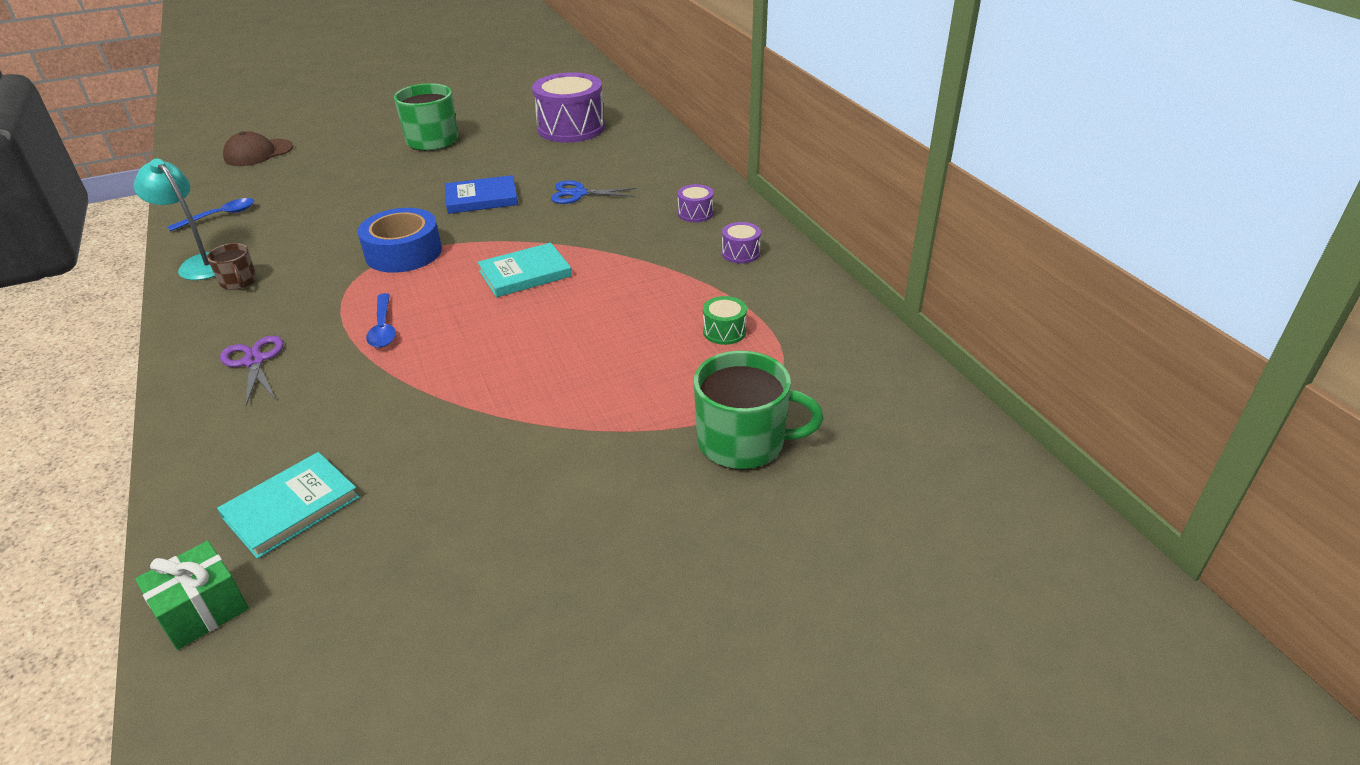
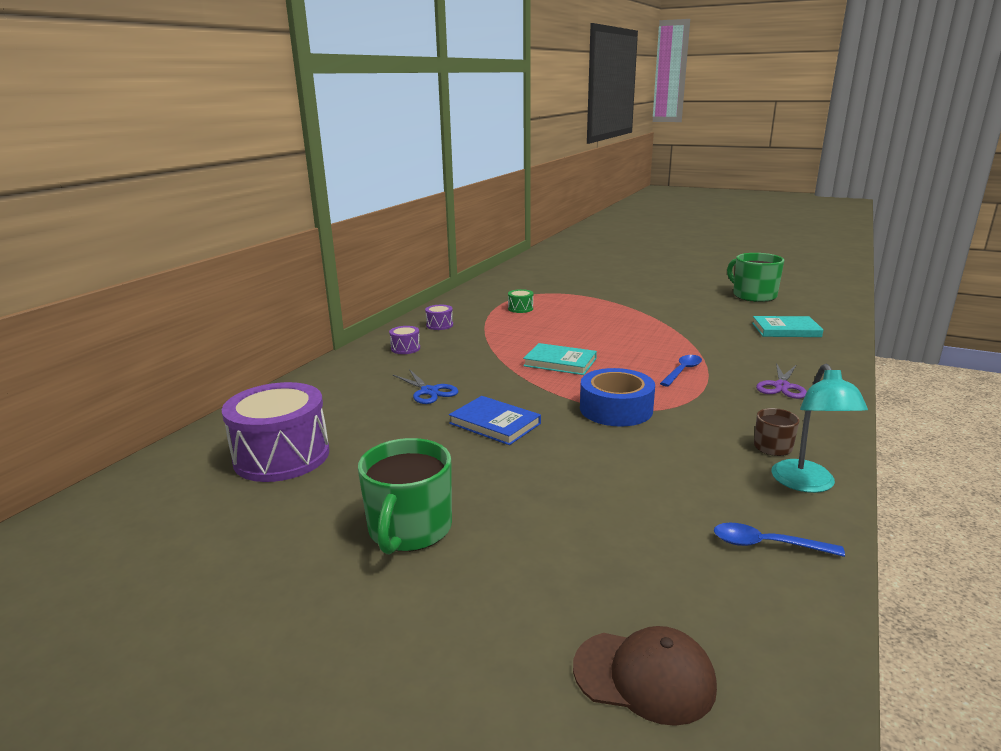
camera: 130 degrees left, 15 degrees down
(202, 610) = (836, 320): green gift -> none
(743, 442) = (582, 289): green mug -> green mug (753, 296)

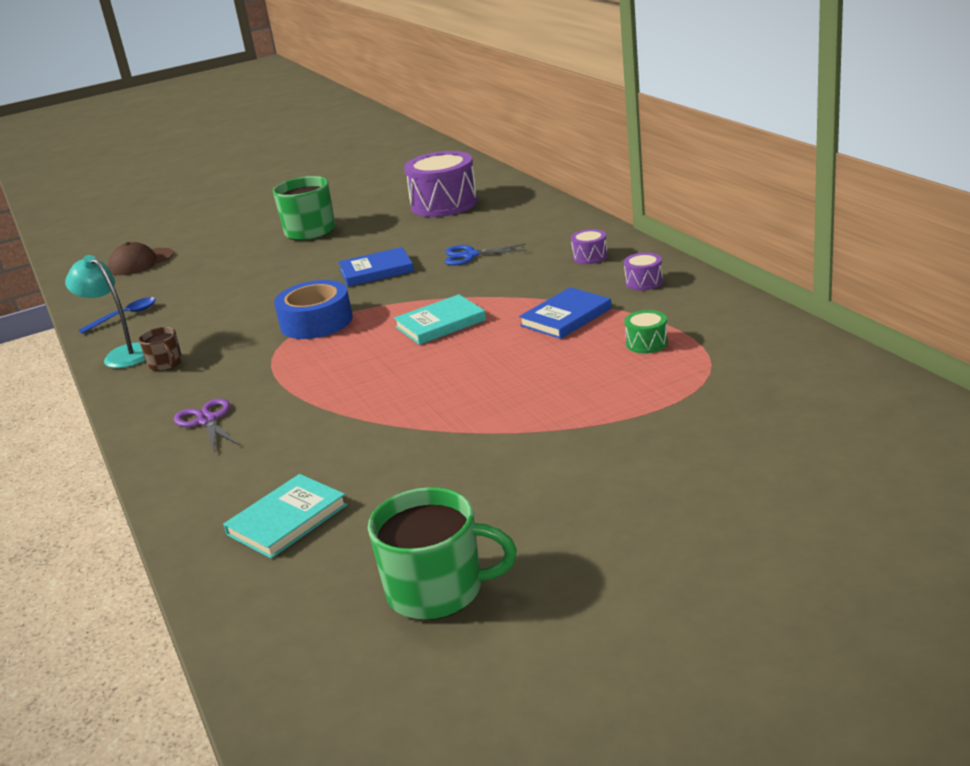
camera: 130 degrees right, 5 degrees up
(509, 332) = (566, 317): none -> blue book
(682, 371) = (320, 381): blue spoon -> none

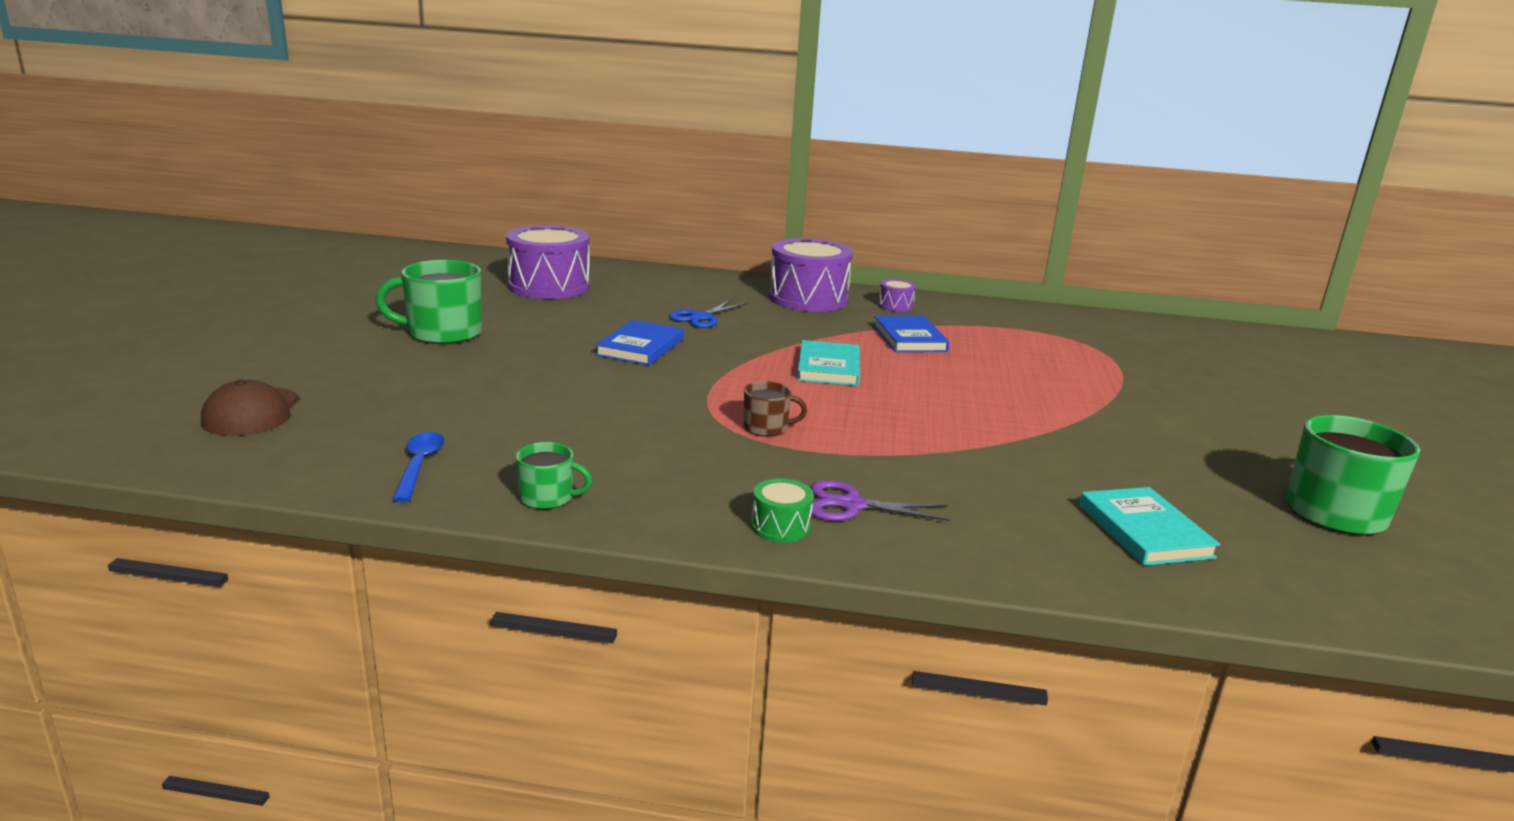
camera: 60 degrees left, 5 degrees down
(122, 354) = (548, 498): turquoise lamp -> green mug
(166, 363) = (641, 484): brown mug -> brown mug (767, 428)
(316, 322) = (706, 398): blue tape -> none
(590, 257) = (808, 299): purple drum -> purple drum, size x2.27
(646, 343) = (1006, 339): green drum -> green drum (781, 526)

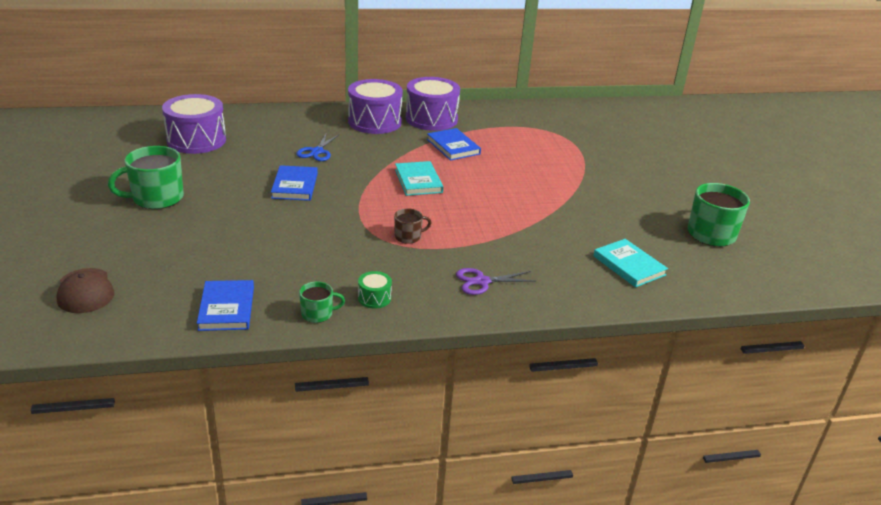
camera: 20 degrees left, 10 degrees up
(419, 466) = (227, 308): blue spoon -> blue book
(781, 526) = (453, 304): green drum -> green drum (374, 298)
(895, 306) = (431, 119): purple drum -> purple drum, size x2.27

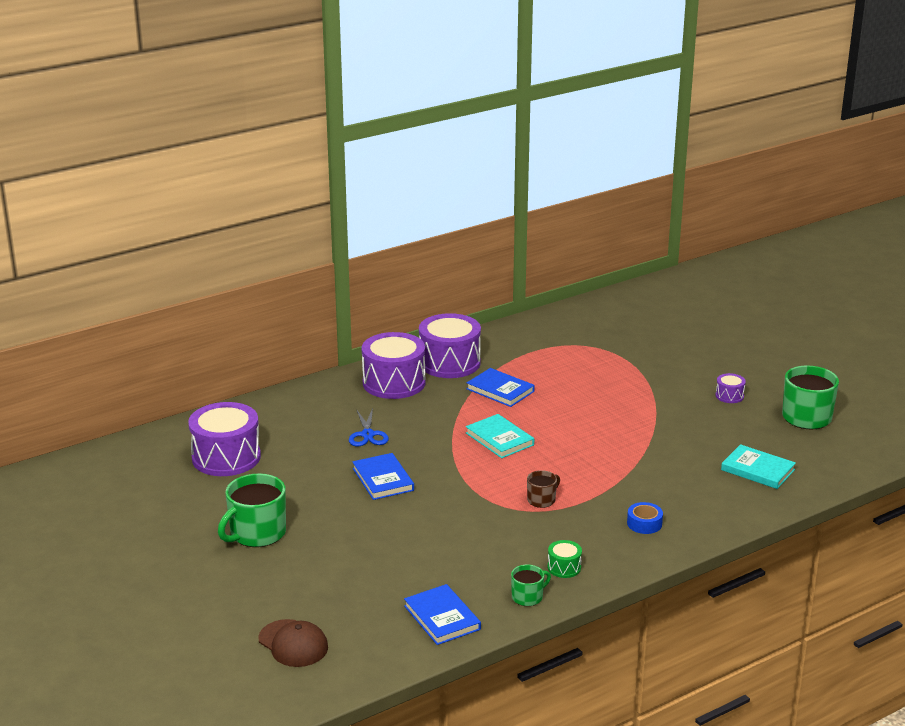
camera: 20 degrees left, 5 degrees down
(482, 281) = (644, 523): purple scissors -> blue tape
(650, 199) = (729, 396): none -> purple drum

